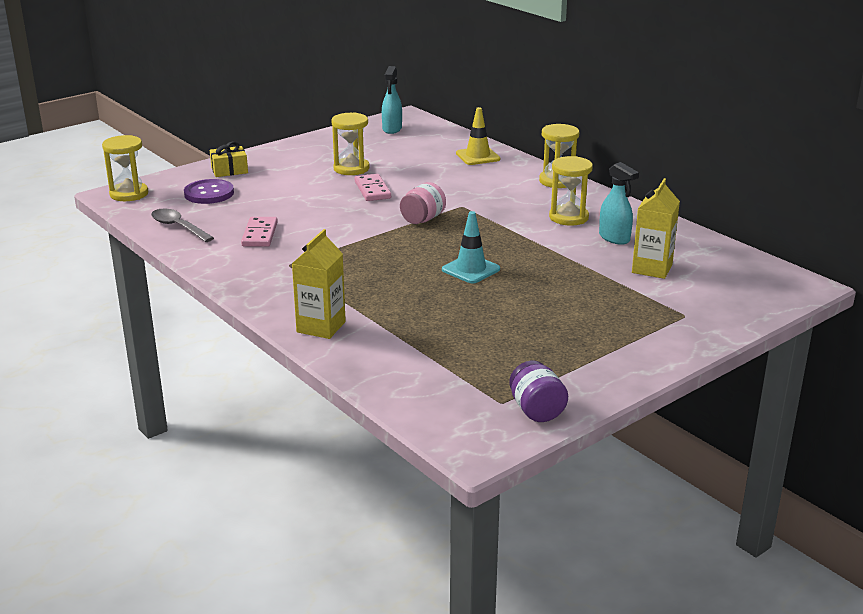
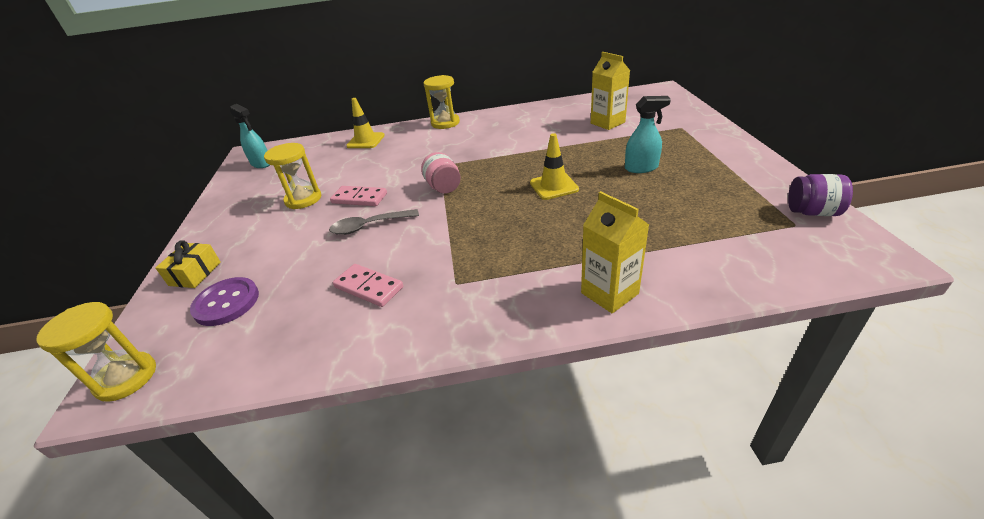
camera: 55 degrees left, 10 degrees up
(178, 227) = (276, 350): grey spoon -> grey spoon (369, 226)
(471, 269) = (554, 186): turquoise traffic cone -> yellow traffic cone
(568, 217) = (505, 131): yellow hourglass -> none
(614, 238) = (552, 124): turquoise spray bottle -> turquoise spray bottle (641, 168)

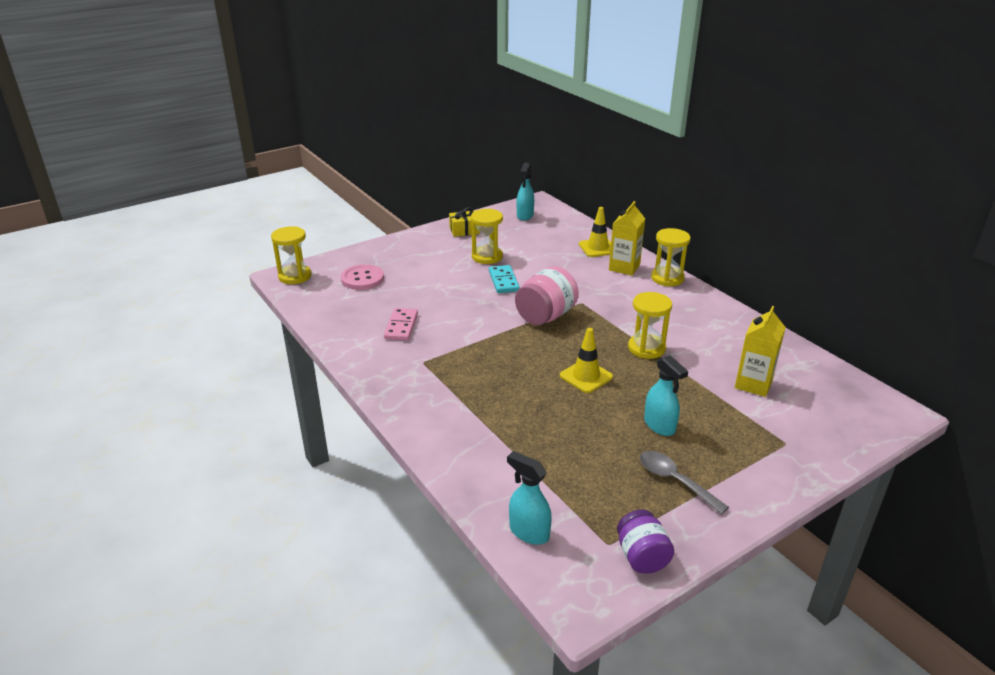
camera: 60 degrees right, 5 degrees down
(195, 274) = (382, 254): yellow gift -> yellow gift (464, 230)
(226, 303) = (362, 279): purple button -> pink button
(359, 198) = (503, 281): pink domino -> turquoise domino
(369, 226) = (469, 300): grey spoon -> grey spoon (675, 481)
(443, 187) = (545, 316): pink jar -> pink jar, size x1.52
(533, 151) = (646, 348): none -> yellow hourglass
(609, 293) = (445, 438): yellow carton -> yellow carton (624, 267)
(778, 266) = (529, 532): none -> turquoise spray bottle

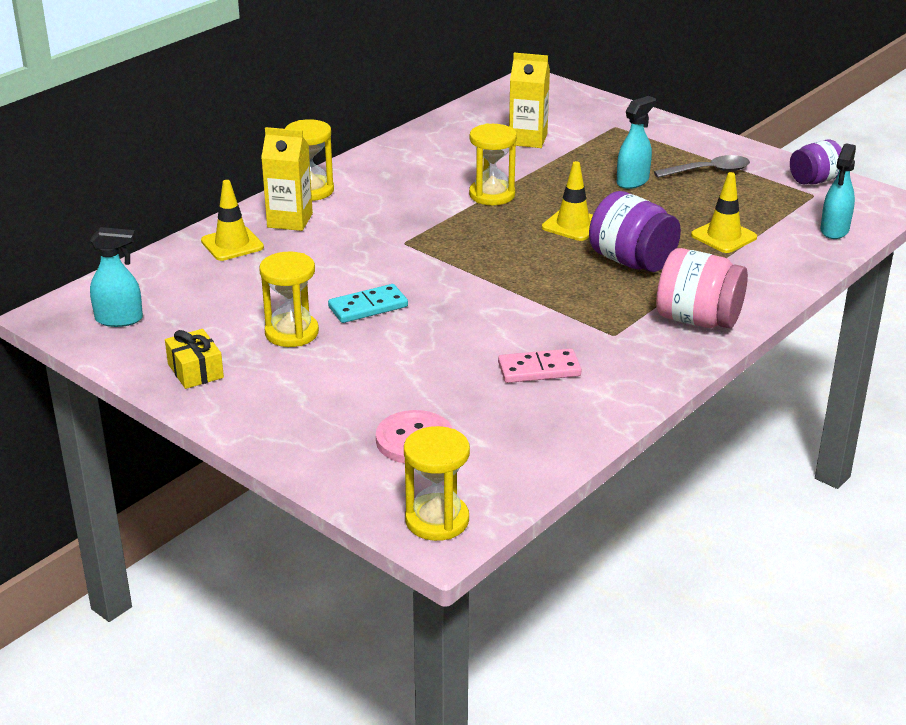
camera: 105 degrees left, 0 degrees up
(518, 392) = (632, 261): none -> purple jar
(541, 453) = (723, 236): none -> yellow traffic cone
(545, 316) = (452, 263): pink jar -> pink jar (698, 320)
(675, 481) = (709, 171): grey spoon -> grey spoon turned 135 degrees counterclockwise

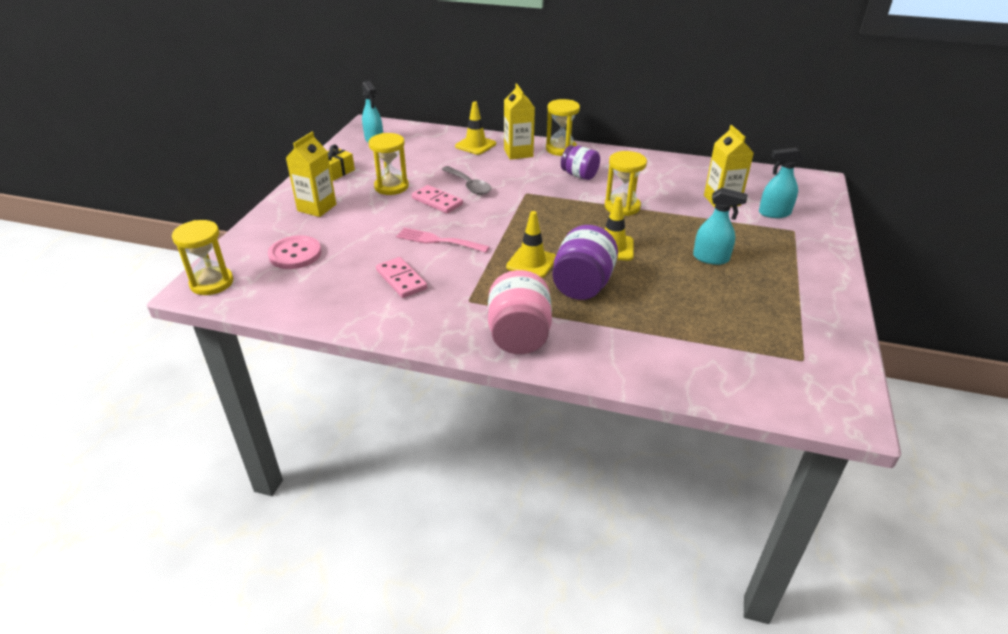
camera: 65 degrees right, 5 degrees up
(296, 404) = (317, 207): none -> yellow carton
(368, 307) = (437, 201): turquoise domino -> pink domino
(469, 326) = (438, 241): none -> pink fork
(709, 171) = (774, 291): grey spoon -> grey spoon (469, 185)
(723, 236) = (667, 322): yellow traffic cone -> yellow traffic cone (531, 262)
(814, 180) = (833, 355): purple jar -> purple jar (579, 175)
(834, 230) = (747, 386): turquoise spray bottle -> turquoise spray bottle (774, 213)

